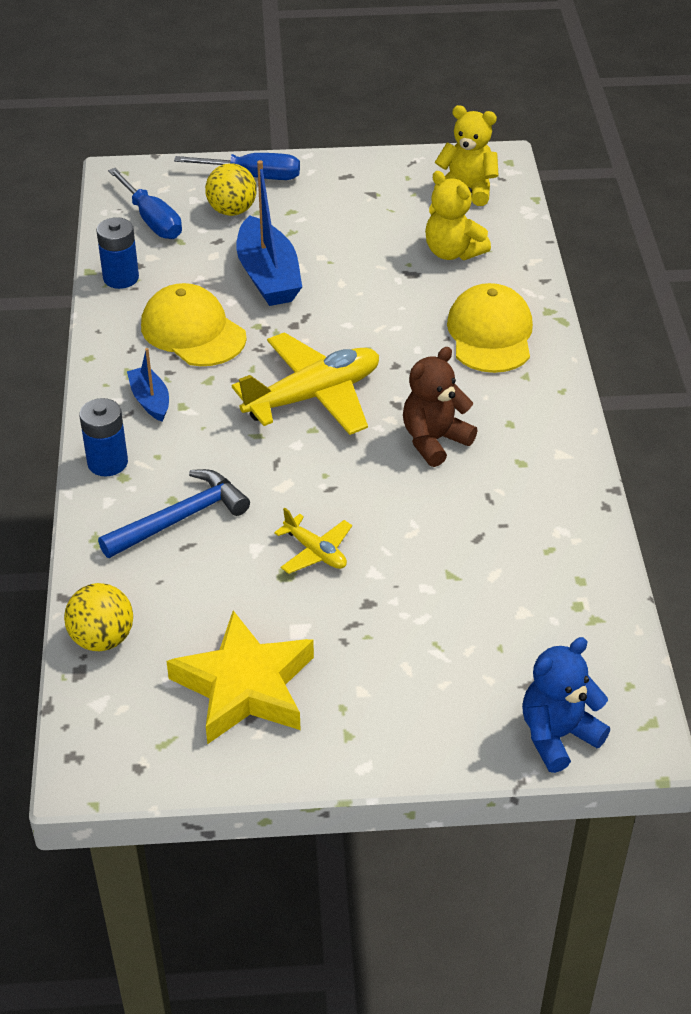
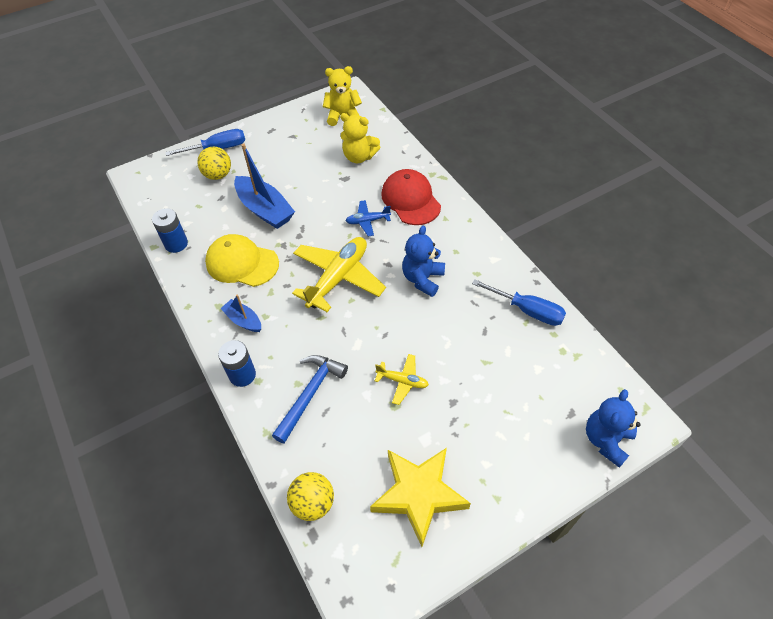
camera: 25 degrees left, 10 degrees up
(151, 219) = (172, 198): blue screwdriver -> blue screwdriver (527, 310)
(406, 340) = (367, 221): none -> blue plane
(434, 440) = (422, 279): brown teddy bear -> blue teddy bear
(490, 334) = (411, 200): yellow cap -> red cap

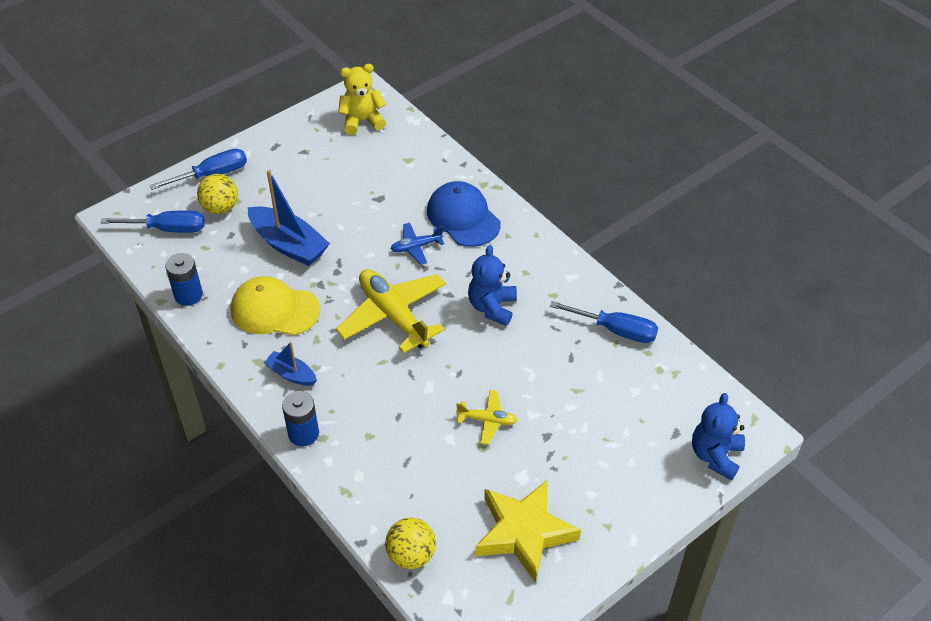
camera: 10 degrees left, 5 degrees down
(173, 188) = (167, 229): none -> blue screwdriver
(310, 394) = (385, 445): blue hammer -> none
(338, 278) = (393, 316): yellow plane -> yellow plane turned 60 degrees counterclockwise
(359, 157) = (391, 170): yellow teddy bear -> none
(411, 200) = (463, 217): red cap -> blue cap

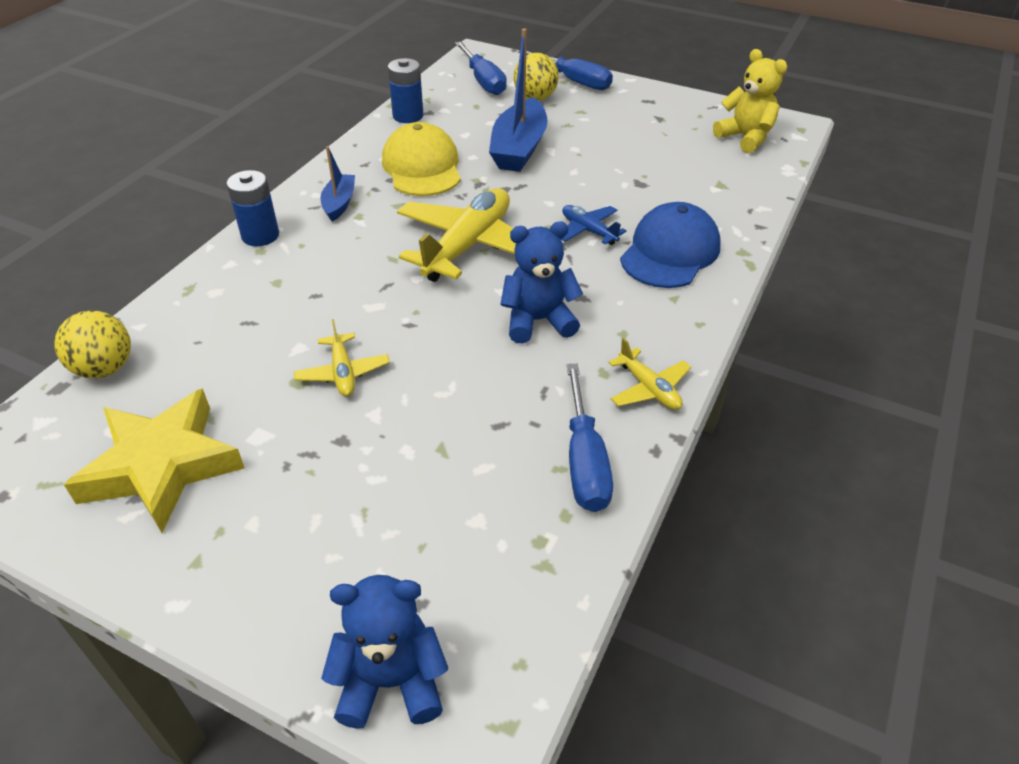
camera: 65 degrees right, 5 degrees down
(576, 280) = (649, 388): none -> yellow plane

